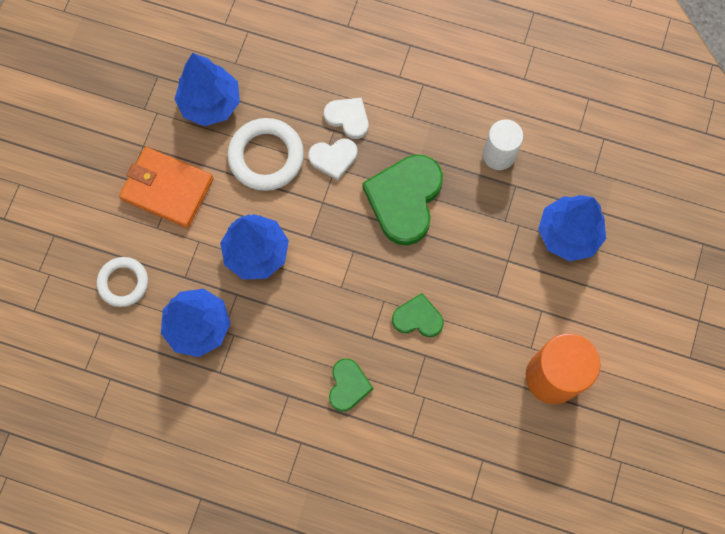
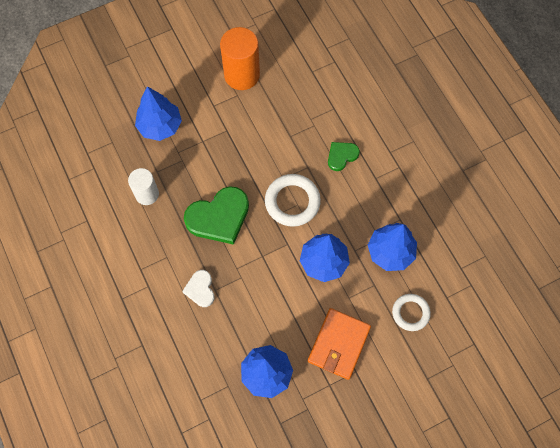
camera: 135 degrees left, 5 degrees down
(167, 189) = (339, 344): orange wallet -> orange wallet turned 45 degrees clockwise
(266, 157) = (266, 310): white ring -> white ring (292, 202)
(333, 158) = (232, 274): white heart -> none
(418, 318) = (275, 155): green heart -> none

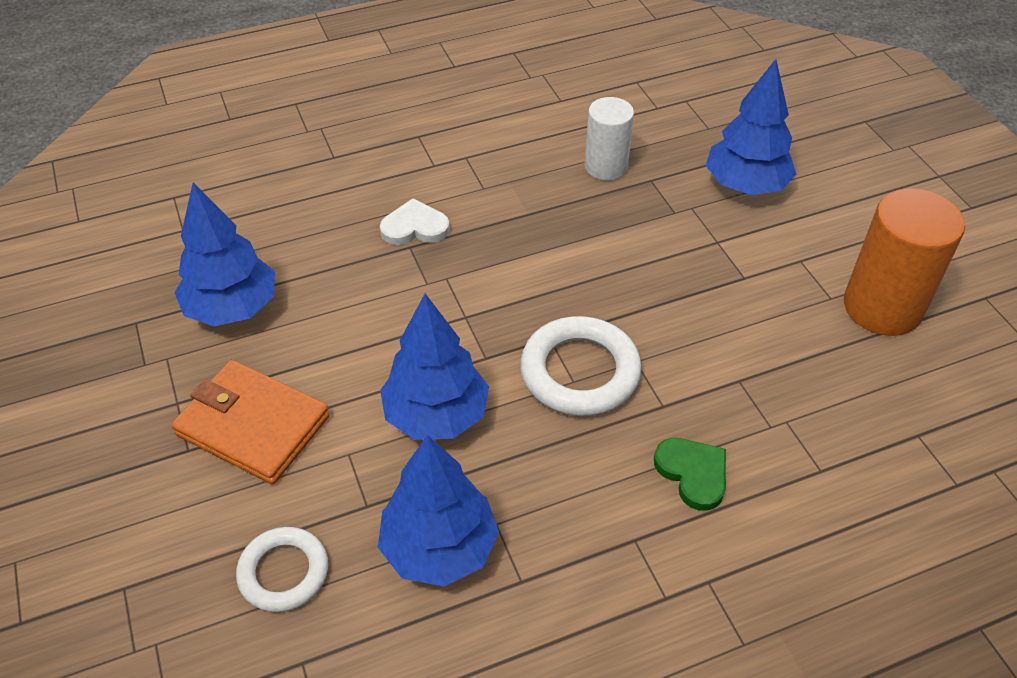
camera: 95 degrees right, 20 degrees down
(219, 217) = (553, 257): green heart -> none

